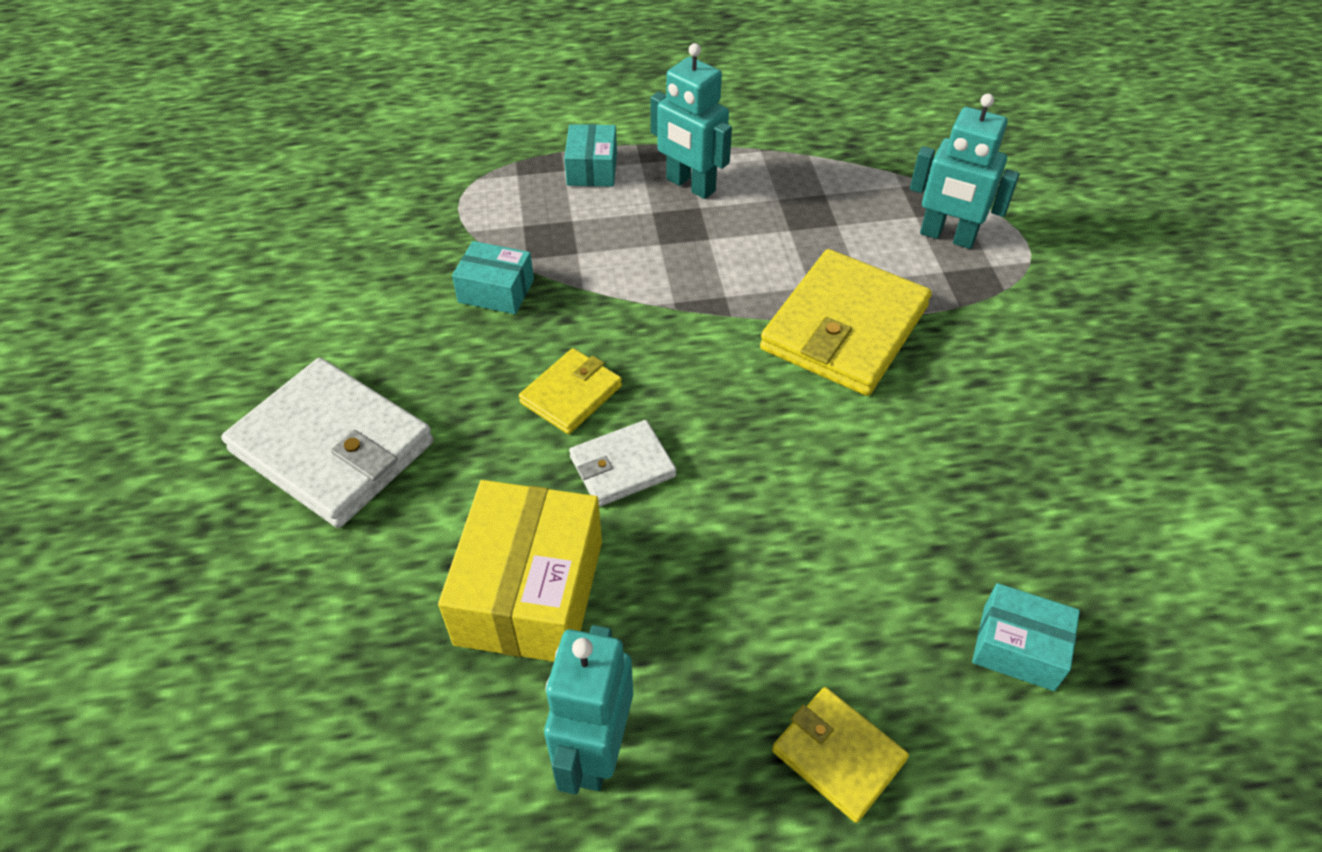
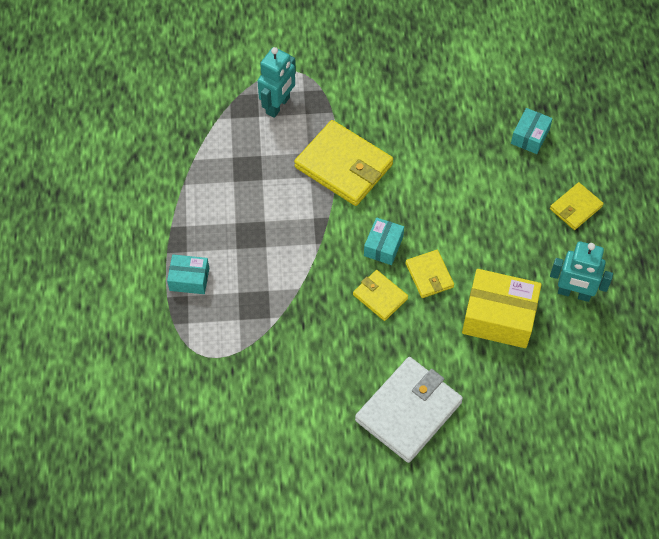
camera: 85 degrees left, 10 degrees up
(496, 291) = (296, 334): turquoise box -> turquoise box (383, 246)
(622, 466) = (429, 275): white wallet -> yellow wallet
(690, 185) = (214, 226): turquoise robot -> none

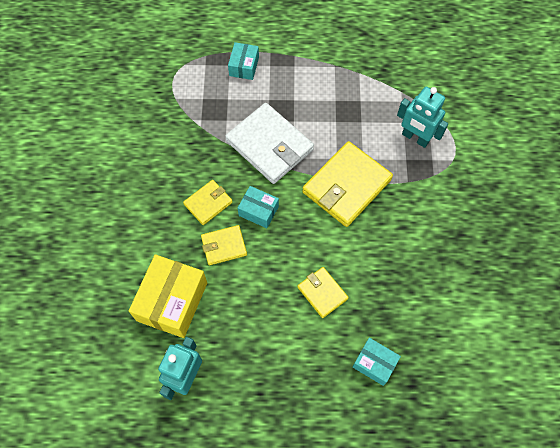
camera: 95 degrees right, 5 degrees up
(408, 411) = (96, 214): white wallet -> white wallet (269, 145)
(575, 208) = (284, 396): yellow wallet -> yellow wallet (322, 293)

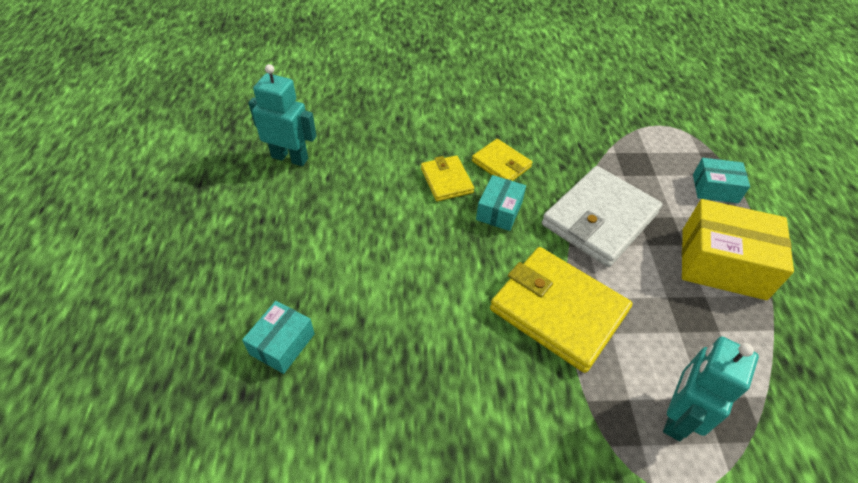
camera: 85 degrees right, 15 degrees down
(172, 301) = (376, 142): yellow box -> yellow box (722, 263)
(322, 293) = (387, 281): yellow wallet -> none

